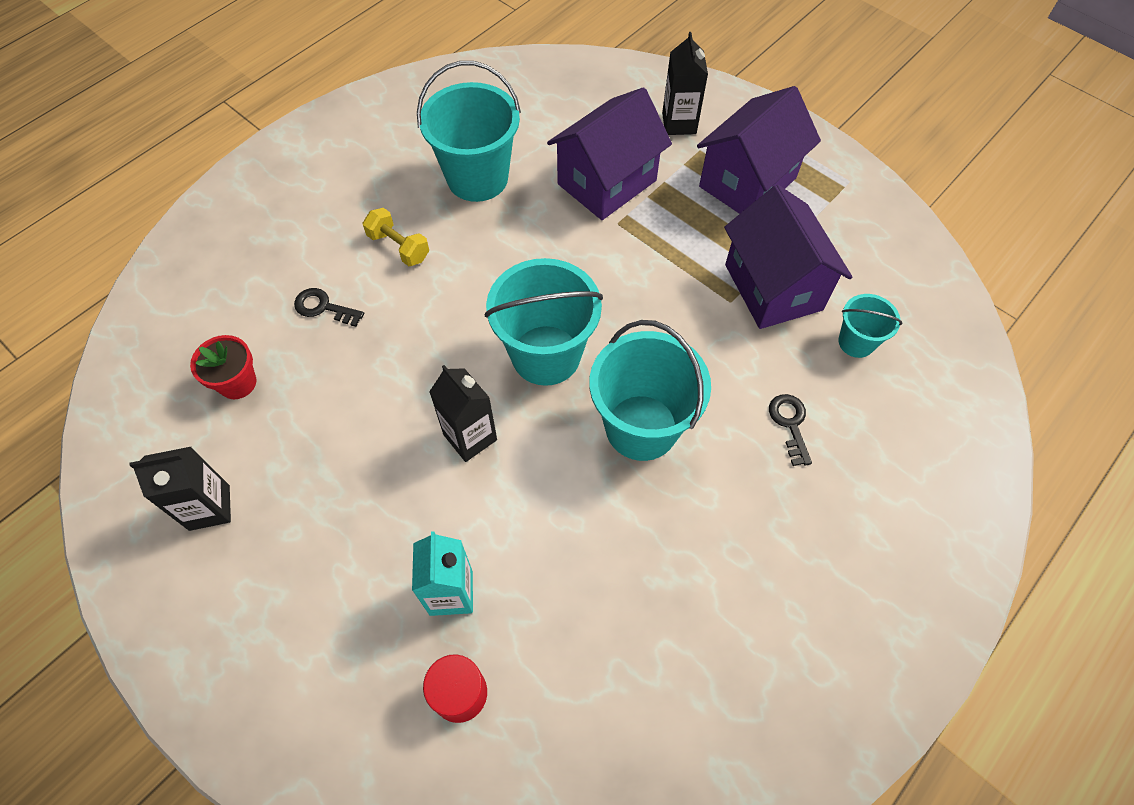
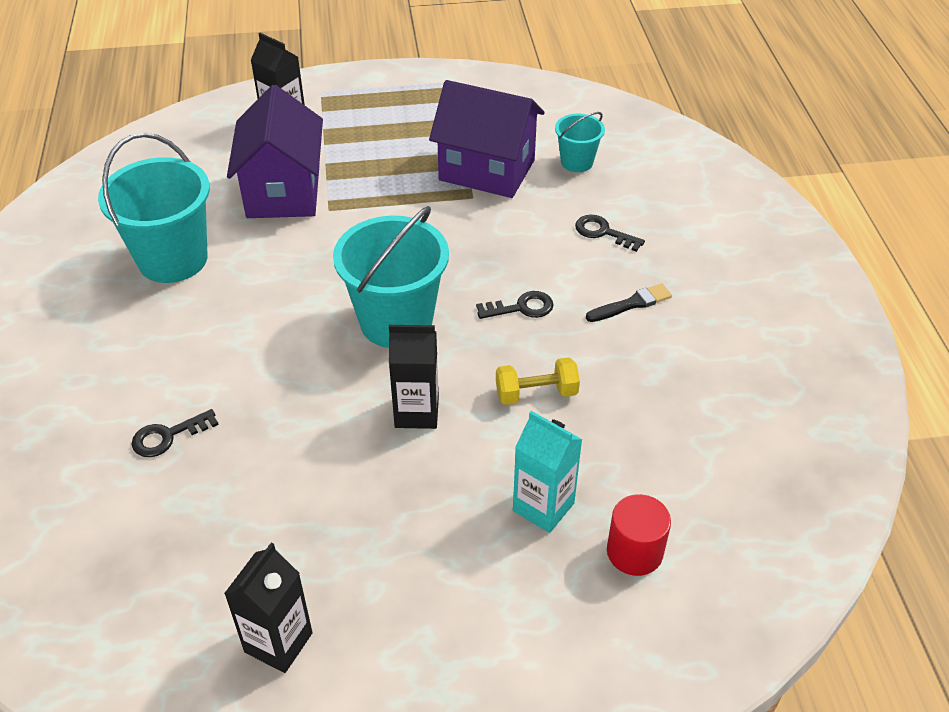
camera: 50 degrees left, 15 degrees down
(237, 383) = (168, 547): red flower pot -> none
(399, 247) = (173, 349): yellow dumbbell -> yellow dumbbell (536, 393)
(641, 427) = (521, 308): turquoise bucket -> black key
(725, 506) = (631, 304): none -> black brush
(747, 182) = (384, 125): purple house -> none

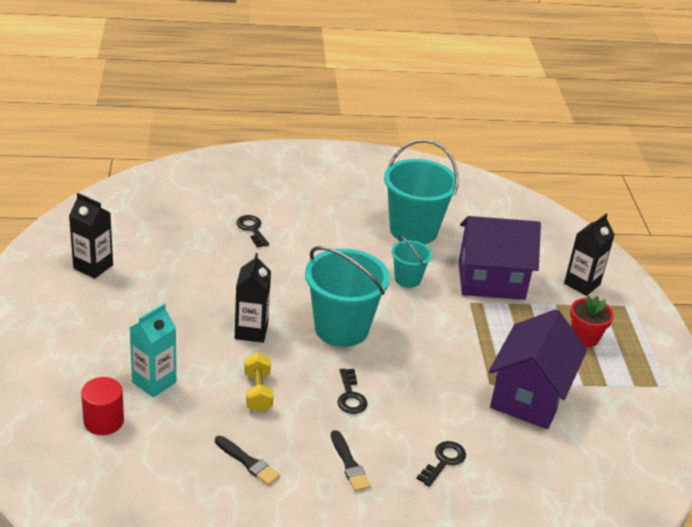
camera: 90 degrees right, 10 degrees down
(381, 127) = (584, 337): none -> red flower pot
(577, 162) = (547, 459): turquoise bucket -> turquoise bucket (407, 279)
(658, 391) = (248, 462): none -> black brush

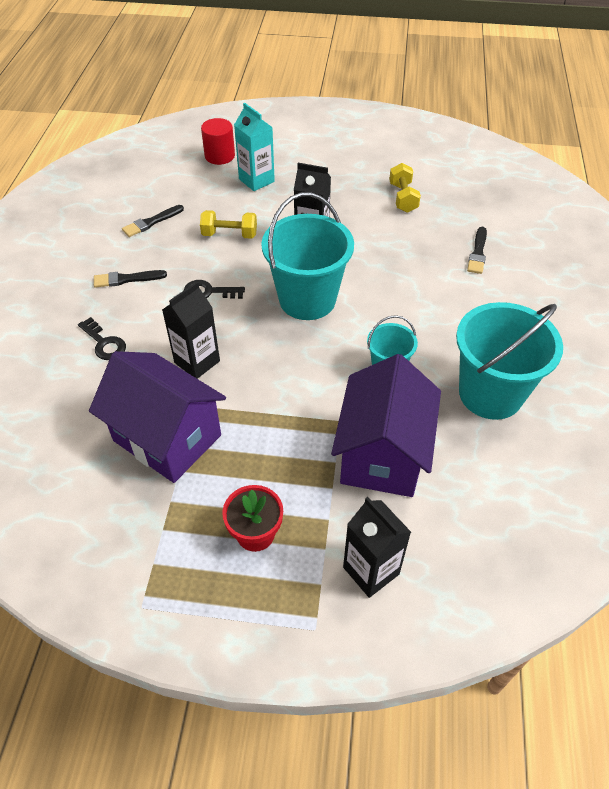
camera: 105 degrees right, 15 degrees up
(93, 266) = (411, 154): black carton -> black carton (197, 362)
(174, 272) = (403, 198): none -> yellow dumbbell
(252, 229) = (478, 253): black key -> black brush

